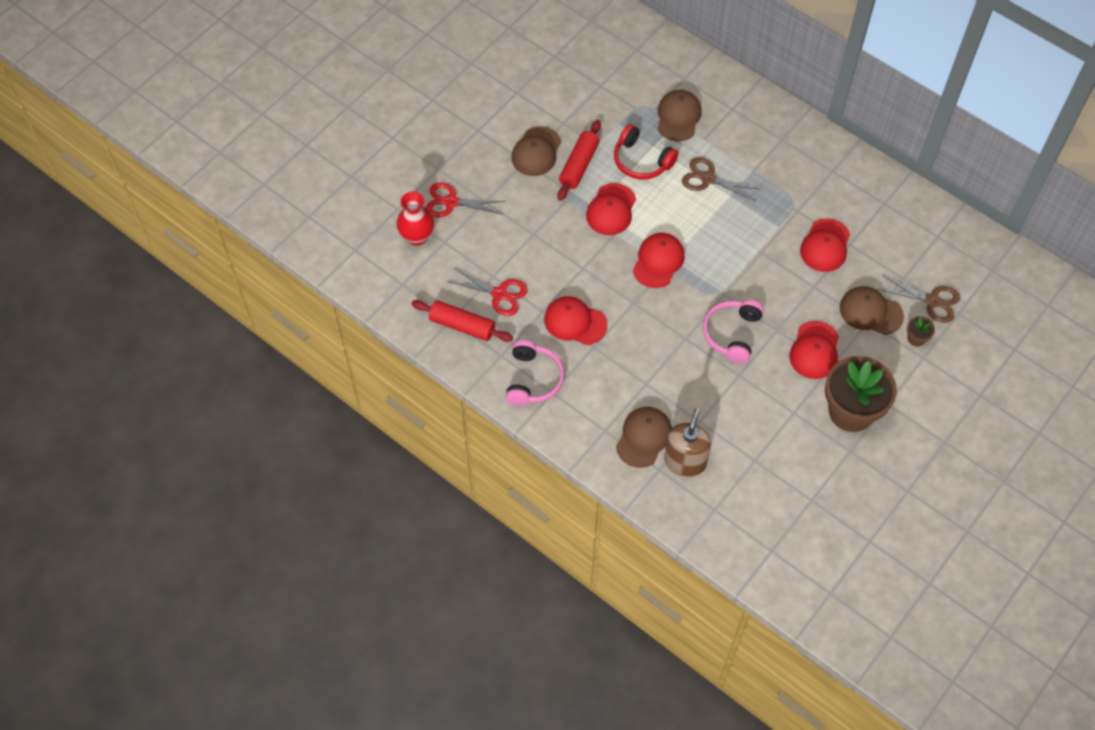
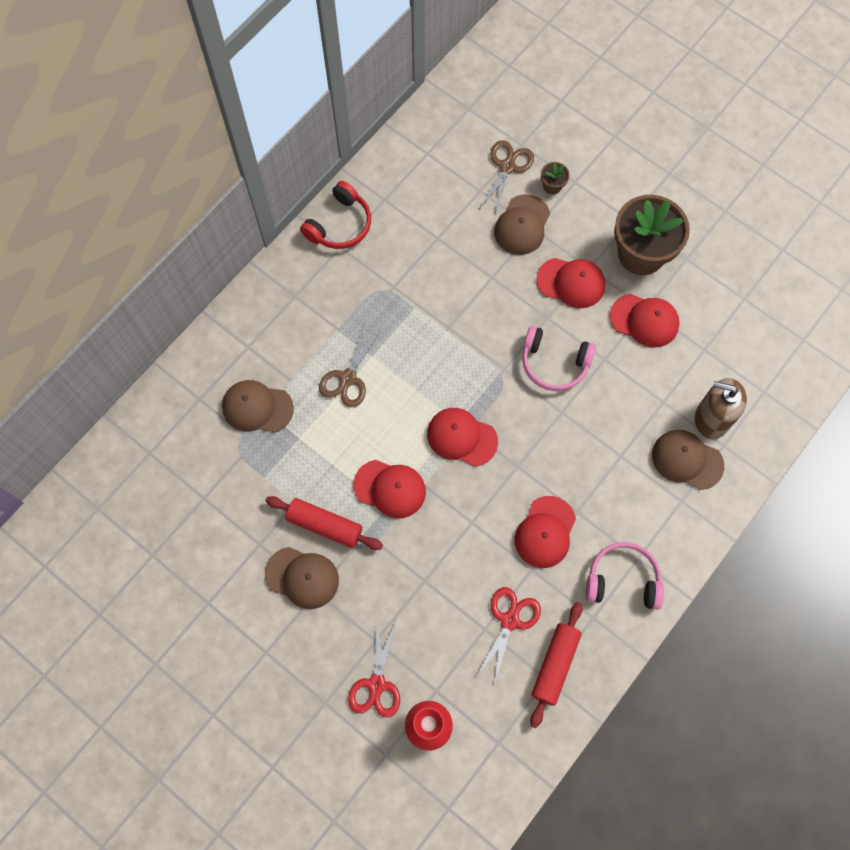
camera: 90 degrees left, 10 degrees up
(641, 161) = (320, 452): red headphones -> red headphones (340, 225)
(825, 245) = (439, 262): red cap -> red cap (644, 320)

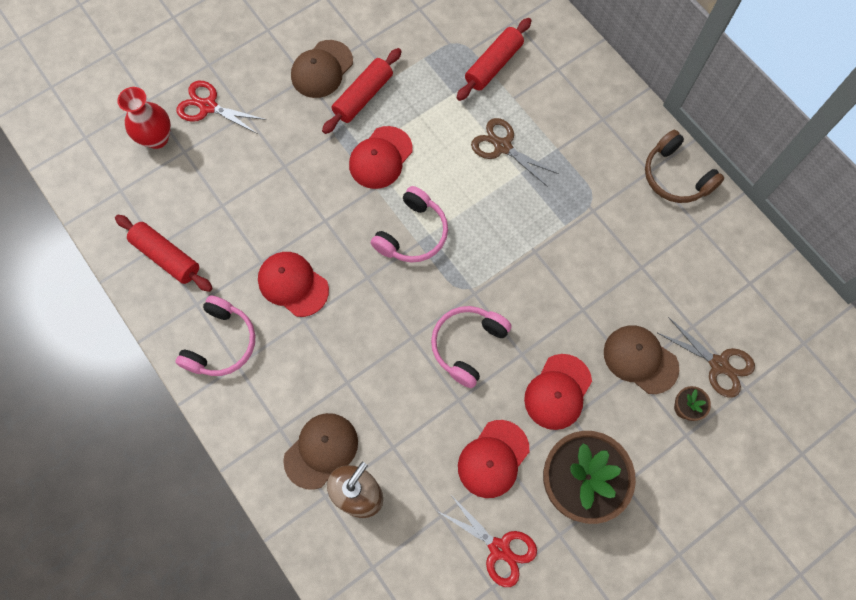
camera: 105 degrees right, 0 degrees up
(257, 407) = (493, 65): brown cap -> red rolling pin
(340, 225) = (676, 176): red headphones -> brown headphones
(462, 437) = (412, 233): red cap -> pink headphones
(510, 620) = (221, 229): red scissors -> red scissors (499, 548)

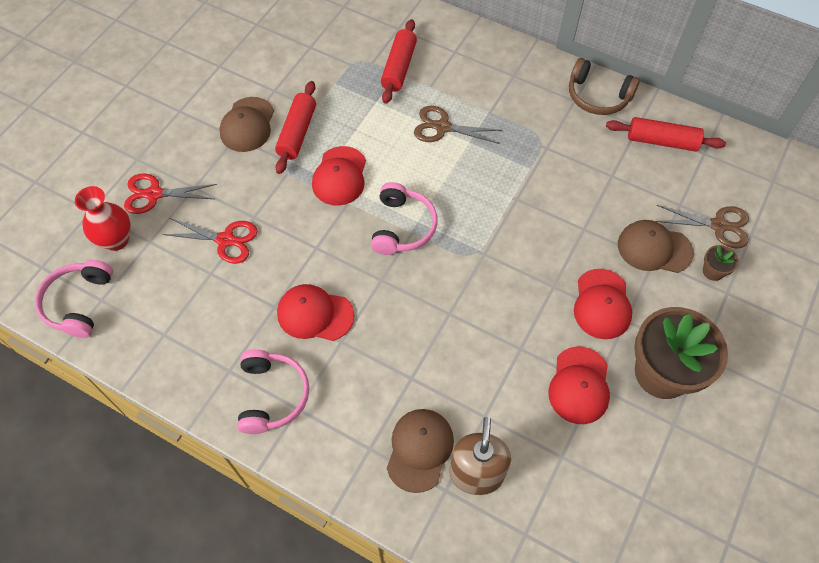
camera: 25 degrees left, 10 degrees down
(167, 257) = (178, 340): red rolling pin -> red rolling pin (662, 141)
(467, 345) = (502, 299): pink headphones -> pink headphones (79, 303)
(499, 548) = (629, 461): red scissors -> red scissors (225, 240)

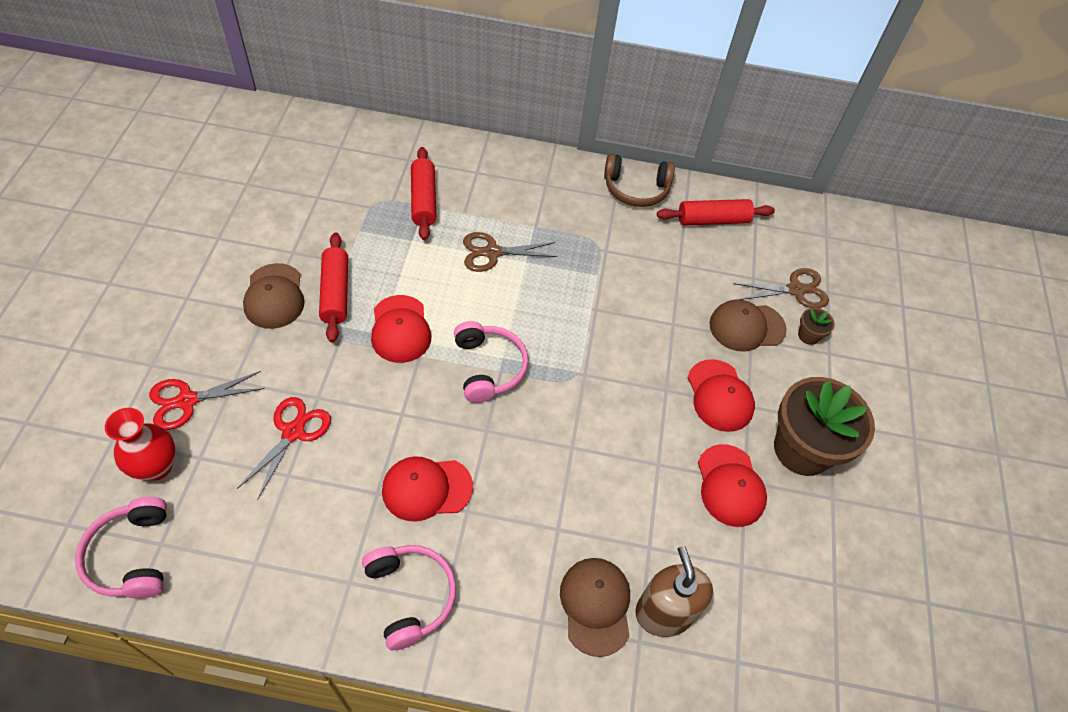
camera: 25 degrees left, 5 degrees down
(225, 240) = (293, 432): red scissors -> red scissors turned 60 degrees counterclockwise

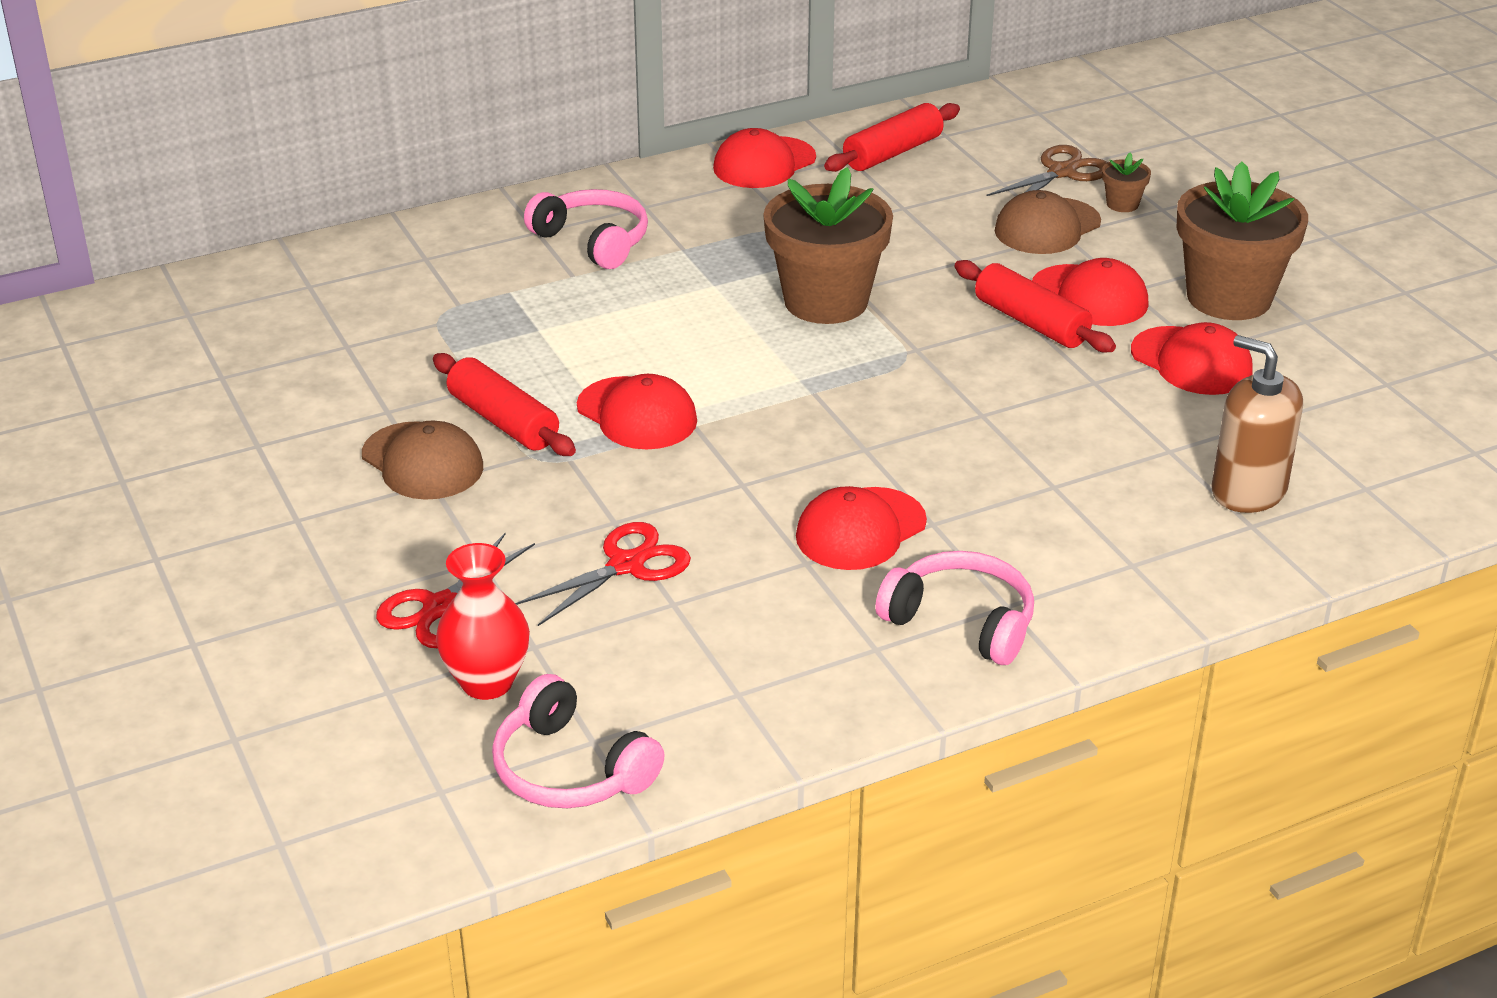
camera: 30 degrees left, 20 degrees down
(293, 432) = (626, 565): red scissors -> red scissors turned 60 degrees clockwise
(423, 200) = (501, 287): red rolling pin -> red rolling pin (1031, 322)
(488, 367) = (794, 396): pink headphones -> pink headphones (593, 241)
(492, 252) = (660, 295): brown scissors -> none
(571, 308) = (826, 301): none -> brown flower pot
(596, 606) = (1172, 523): brown cap -> none
(636, 189) = (764, 163): brown headphones -> red cap

